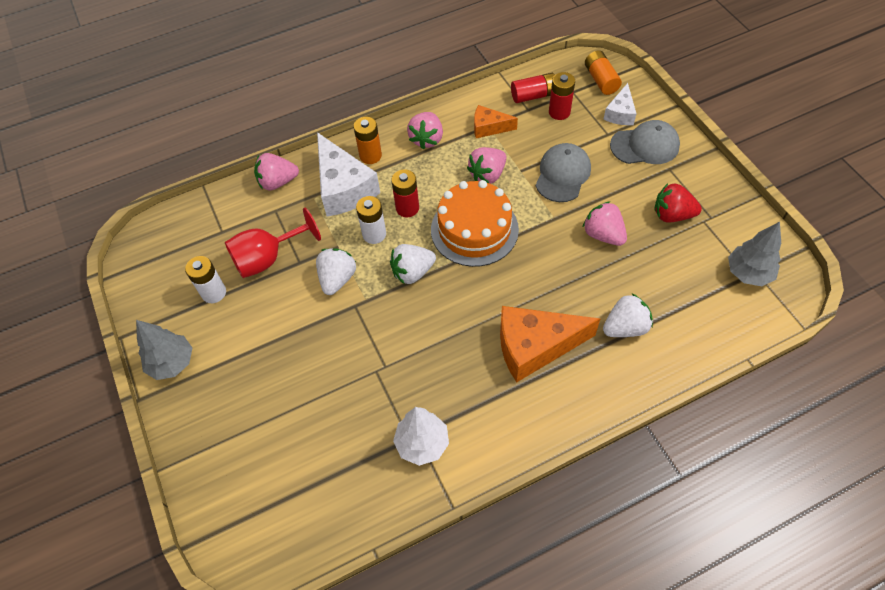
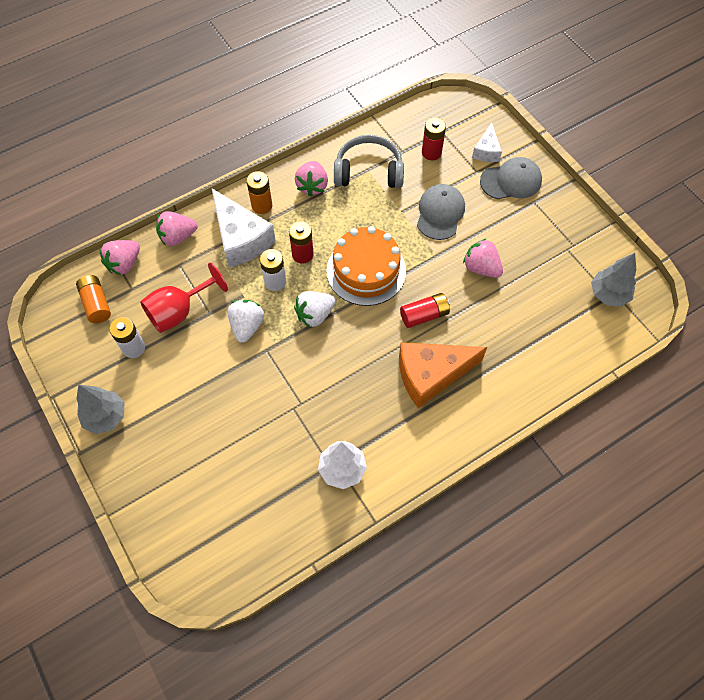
camera: 10 degrees left, 5 degrees up
(487, 175) = (372, 217): pink strawberry -> pink strawberry (124, 264)
(489, 128) = (368, 171): orange cheese -> grey headphones
(534, 95) = (406, 137): red battery -> red battery (424, 315)
(601, 80) = (466, 119): orange battery -> orange battery (96, 304)
(625, 327) = (507, 351): white strawberry -> none
(672, 215) = (540, 245): red strawberry -> none

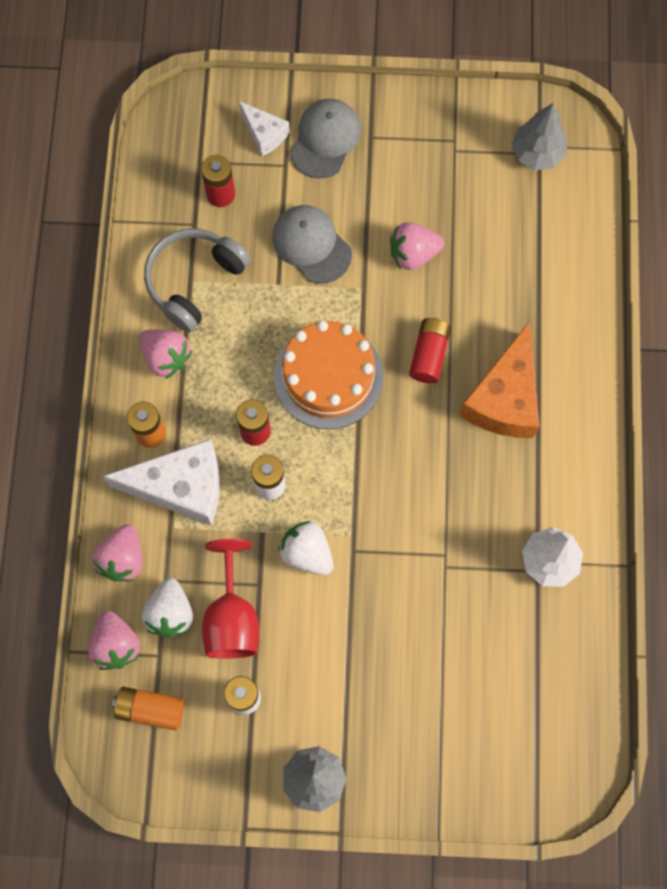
camera: 55 degrees left, 10 degrees up
(315, 315) = (345, 469): white strawberry -> white strawberry (170, 613)

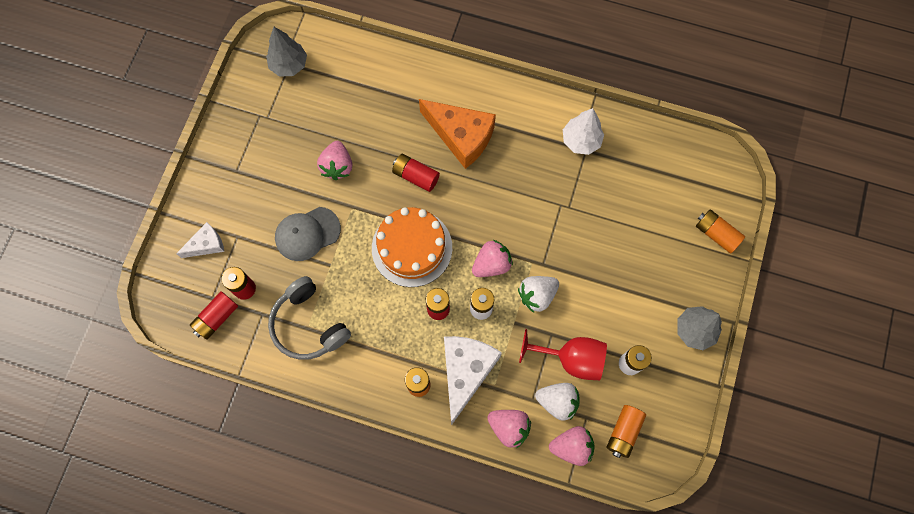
camera: 75 degrees left, 0 degrees up
(166, 358) = (363, 359): pink strawberry -> pink strawberry (491, 264)
(176, 174) = (216, 318): none -> red battery
(325, 139) = (227, 202): grey cap -> none
(465, 784) = (716, 234): none -> orange battery

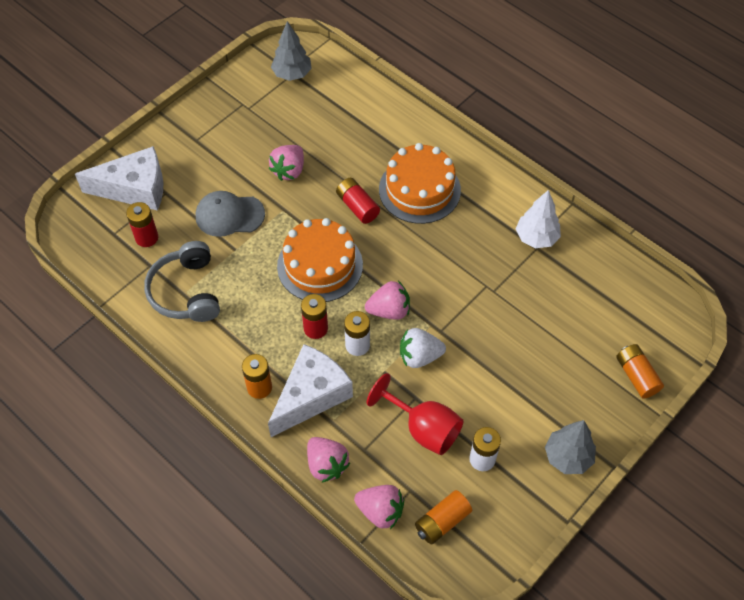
camera: 25 degrees right, 15 degrees down
(206, 244) = (135, 188): white cheese -> white cheese, size x1.86
(216, 318) = (108, 252): red battery -> none
(461, 136) = (419, 190): orange cheese -> orange cake
(557, 402) = (388, 462): white strawberry -> none

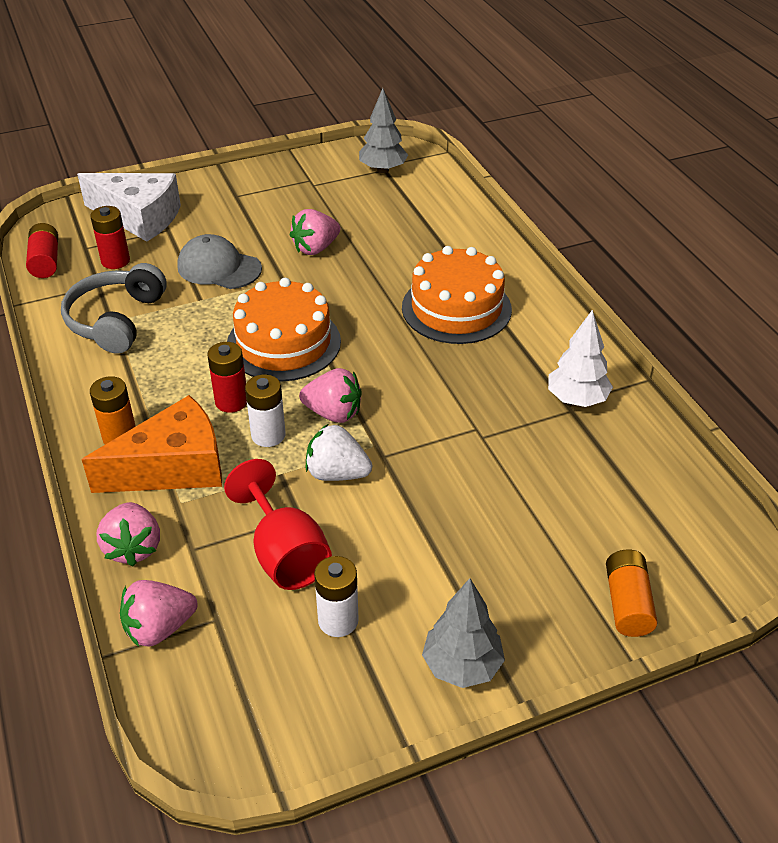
camera: 25 degrees right, 15 degrees down
(311, 395) = (173, 467): white cheese -> orange cheese
(357, 206) = (369, 302): red battery -> red battery (45, 261)
(380, 511) = (159, 628): pink strawberry -> pink strawberry turned 105 degrees clockwise
(442, 522) = (230, 675): orange battery -> none

